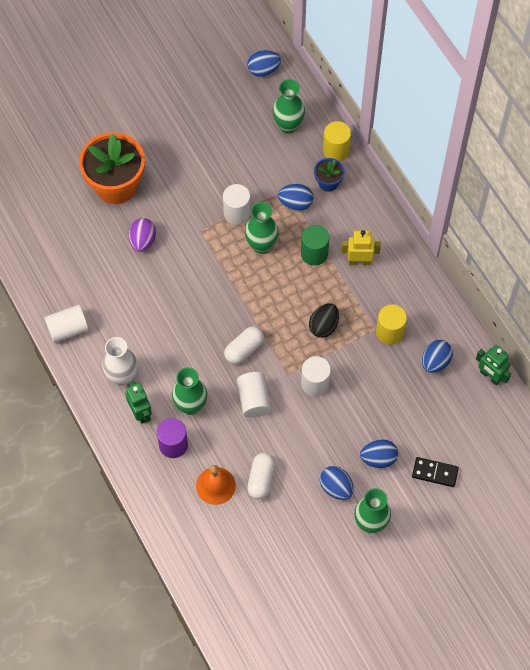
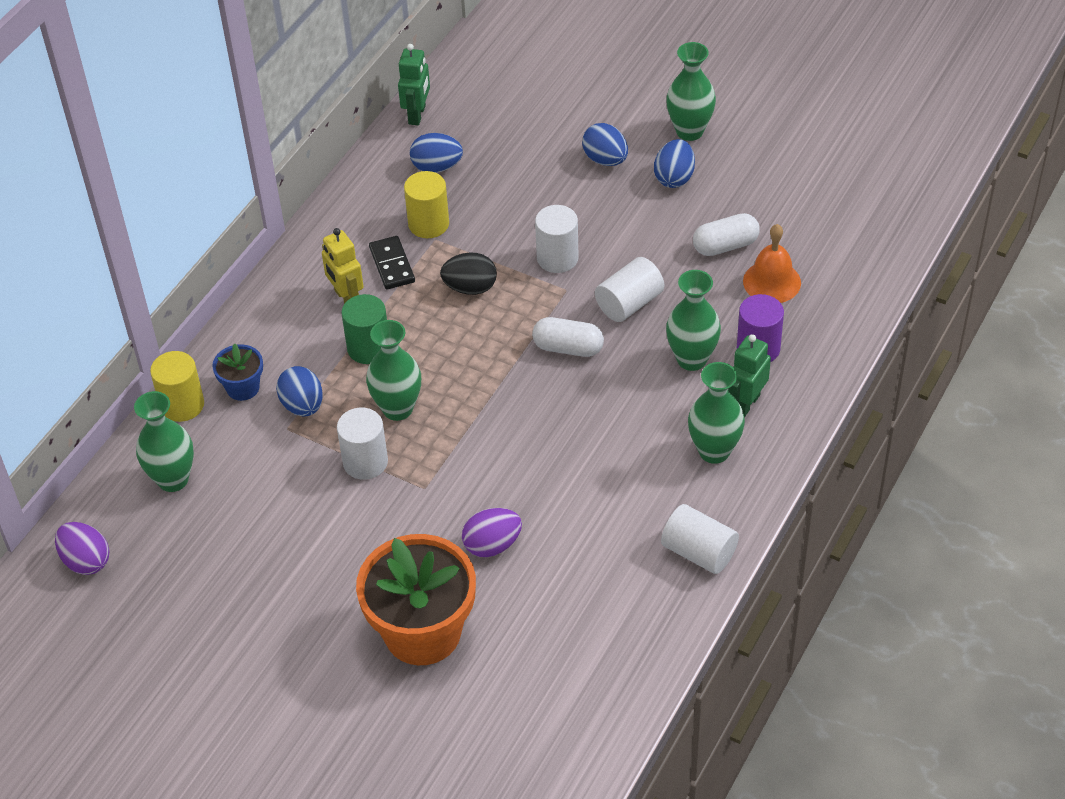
camera: 120 degrees left, 15 degrees down
(122, 376) = (714, 451): white vase -> green vase
(263, 70) = (86, 561): blue egg -> purple egg
(435, 473) = (580, 107): black domino -> black domino (392, 265)

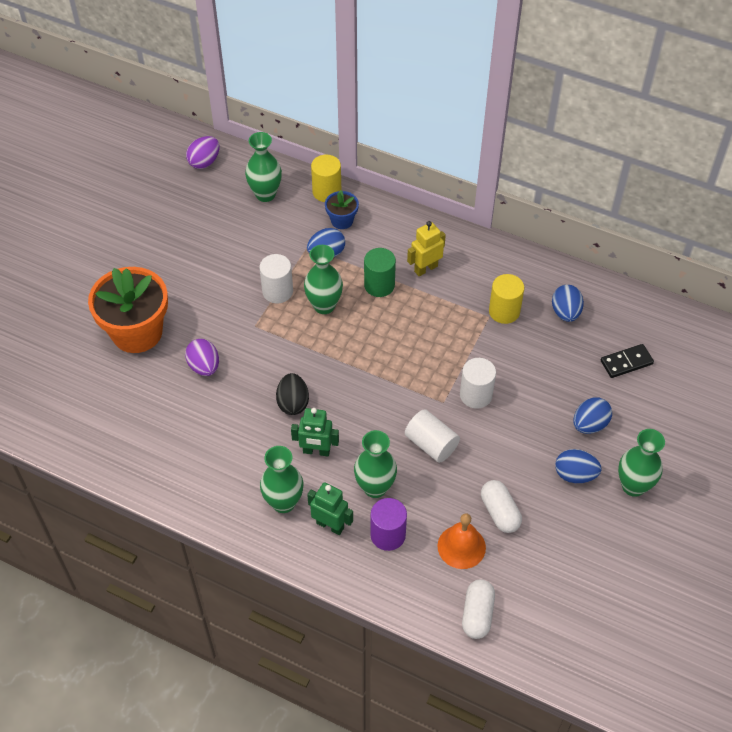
camera: 85 degrees right, 5 degrees up
(392, 265) = (460, 292): black domino -> black domino (626, 362)
(417, 115) = (622, 296): green robot -> green robot (316, 451)
(470, 288) = (441, 341): black egg -> black egg (293, 403)
(568, 348) = (384, 405): white capsule -> white capsule (477, 614)
(699, 552) = (190, 492): white cylinder -> none

